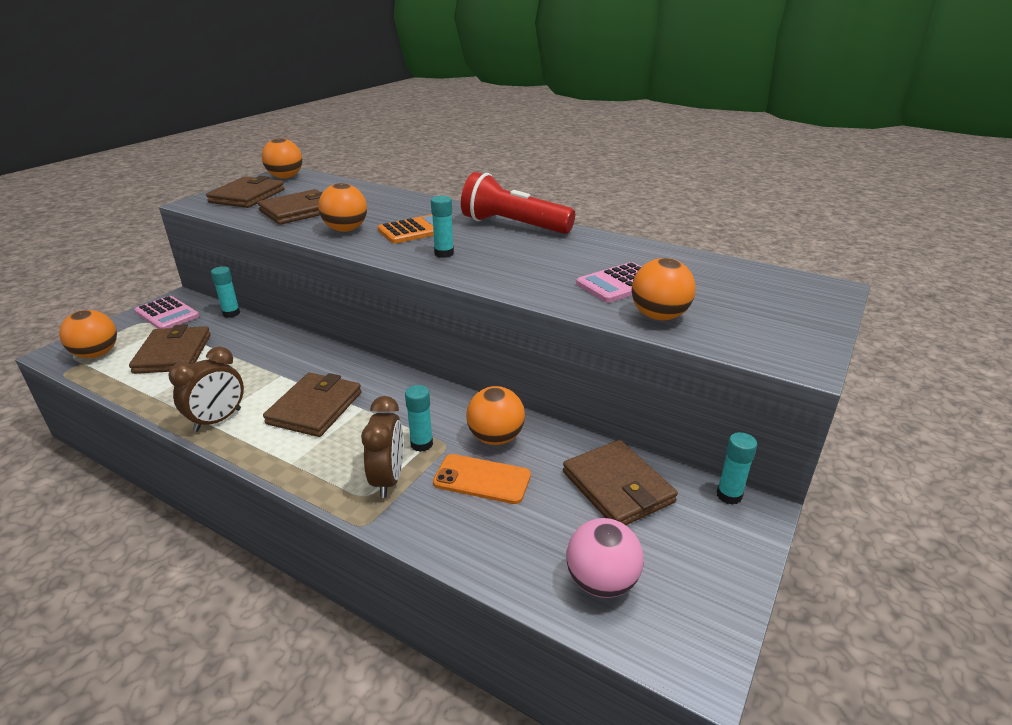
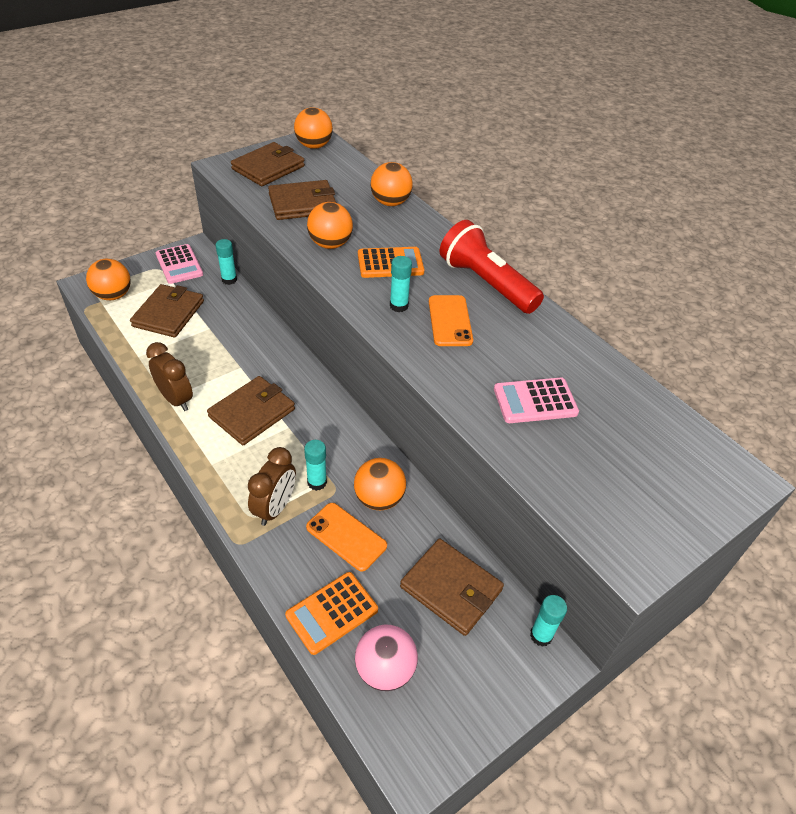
camera: 20 degrees right, 15 degrees up
(218, 420) = (176, 399): brown clock -> brown clock turned 105 degrees counterclockwise
(500, 253) = (450, 321): none -> orange phone
(510, 551) = (332, 612): none -> orange calculator
(617, 487) = (451, 588): brown wallet -> brown wallet turned 45 degrees counterclockwise
(659, 316) = (542, 457): orange ball -> orange ball (390, 202)

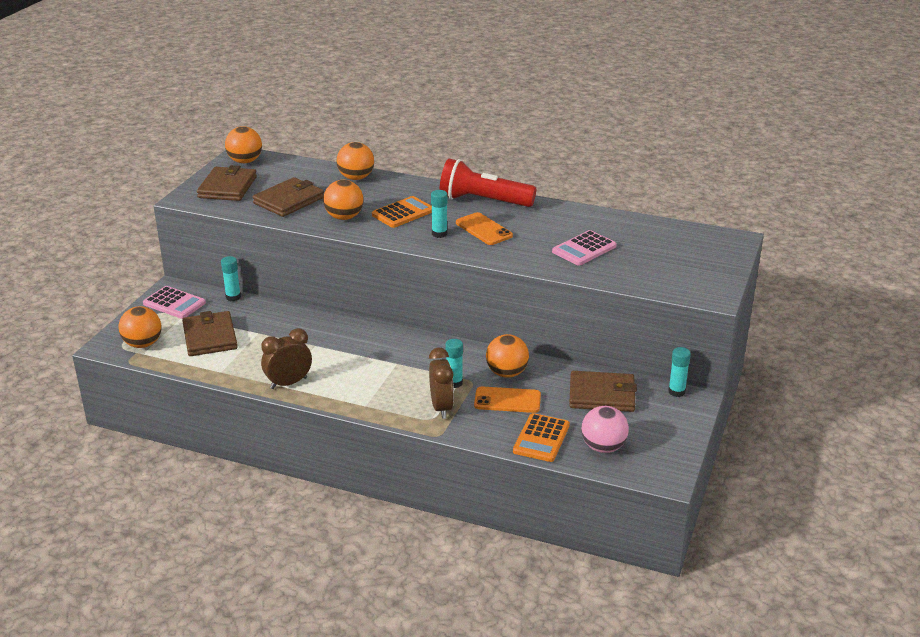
camera: 30 degrees left, 15 degrees down
(176, 399) = (288, 383): brown clock -> brown clock turned 45 degrees counterclockwise
(252, 413) = (359, 367): brown wallet -> none

